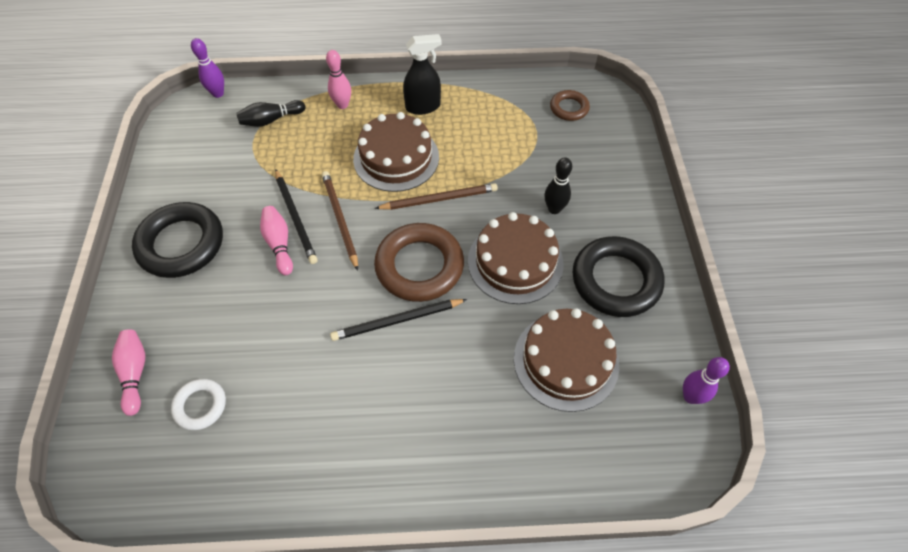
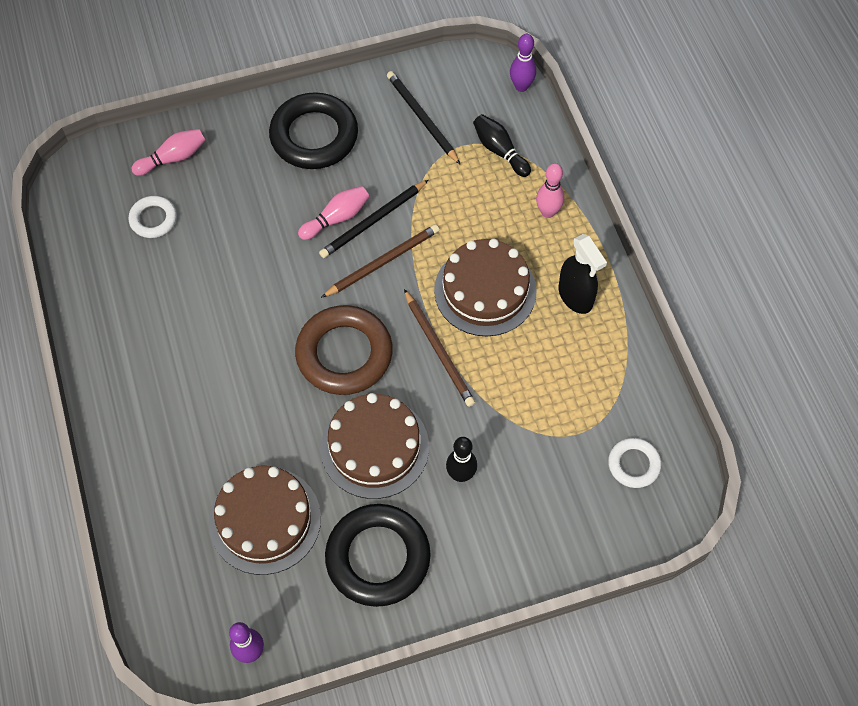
camera: 75 degrees right, 5 degrees up
(397, 321) = (274, 351): black pencil -> black pencil (422, 118)
(569, 108) = (634, 464): brown ring -> white ring

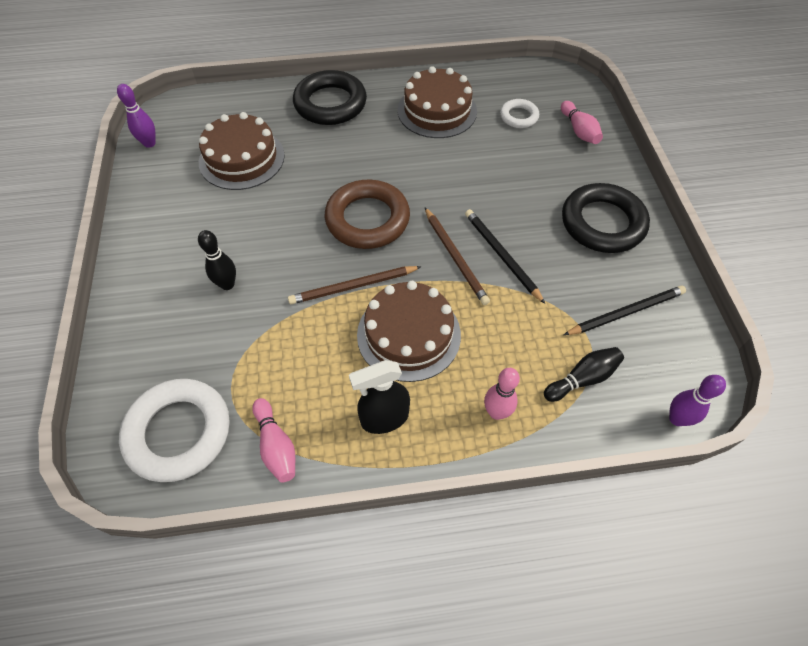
camera: 100 degrees right, 5 degrees down
(336, 218) = (507, 229): pink bowling pin -> pink bowling pin (276, 446)
(374, 447) = (275, 229): brown cake -> brown cake (437, 110)
(378, 557) = (182, 219): black ring -> black ring (330, 104)
(634, 464) = (179, 432): white ring -> white ring, size x1.91

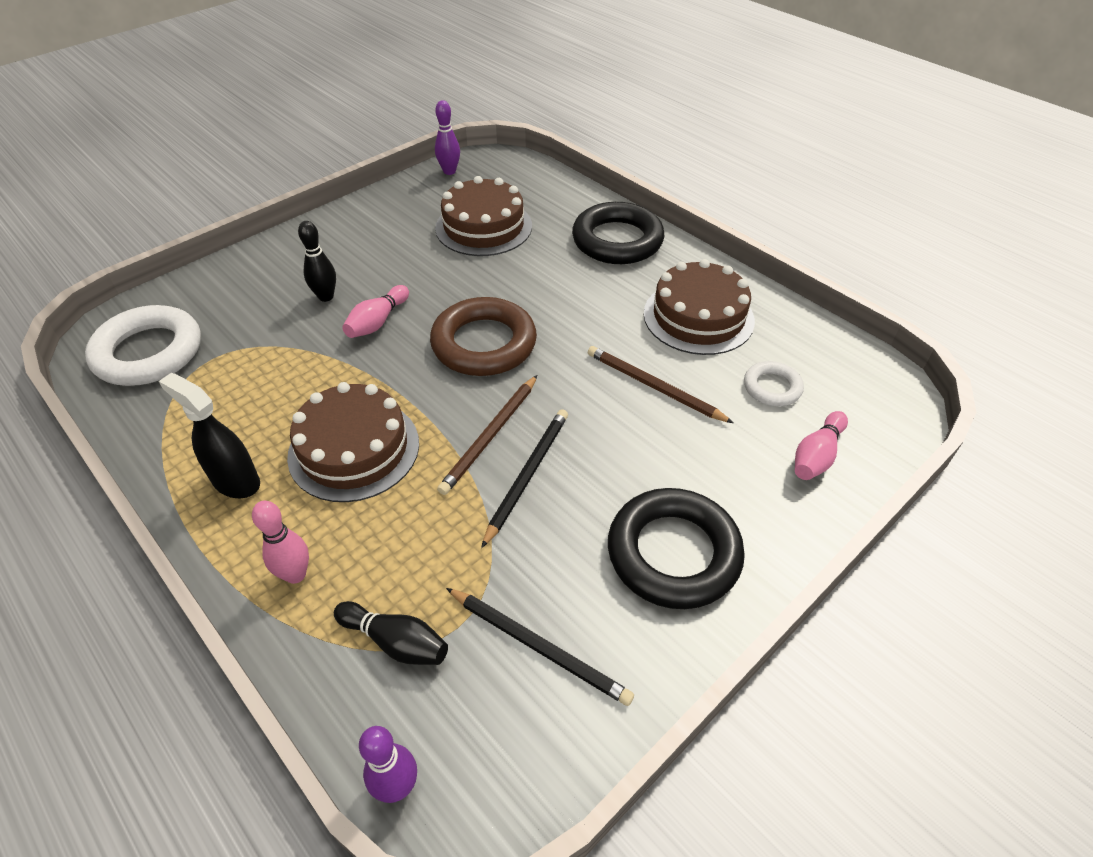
camera: 55 degrees right, 10 degrees down
(276, 446) = (164, 419): pink bowling pin -> pink bowling pin (377, 322)
(353, 286) = (386, 377): brown pencil -> brown pencil (653, 386)

